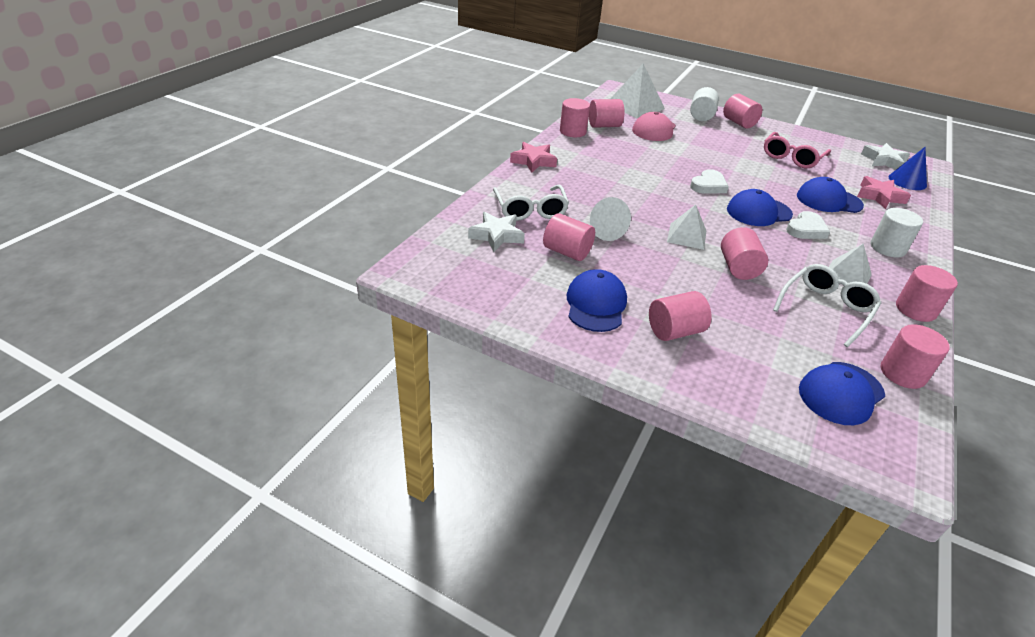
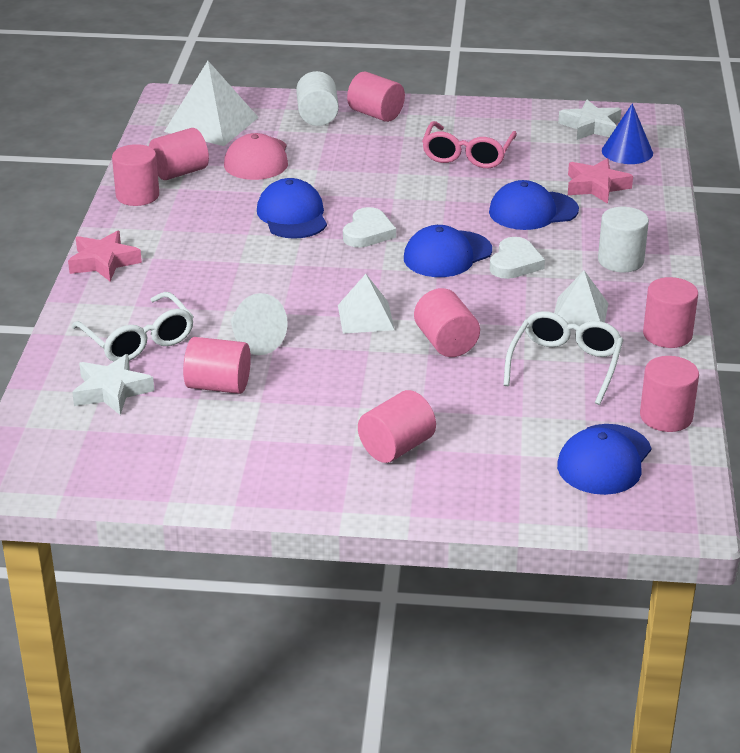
camera: 20 degrees left, 5 degrees down
(596, 304) = (287, 444): blue cap -> blue cap (292, 215)

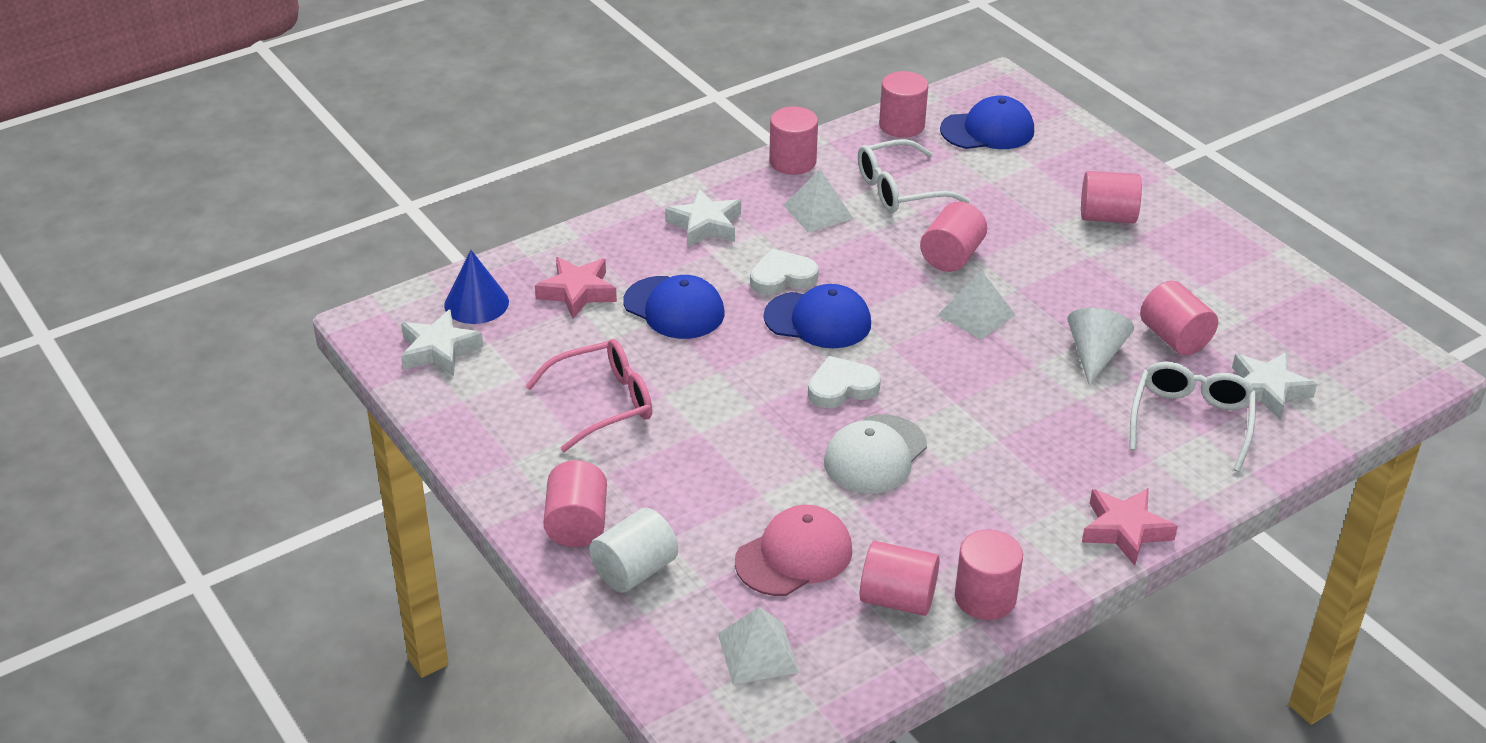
camera: 130 degrees left, 5 degrees up
(211, 124) = (758, 653): white pyramid -> white pyramid, size x0.62
(292, 215) = (875, 455): blue cap -> white cap
(620, 261) = (705, 225): white cylinder -> white star

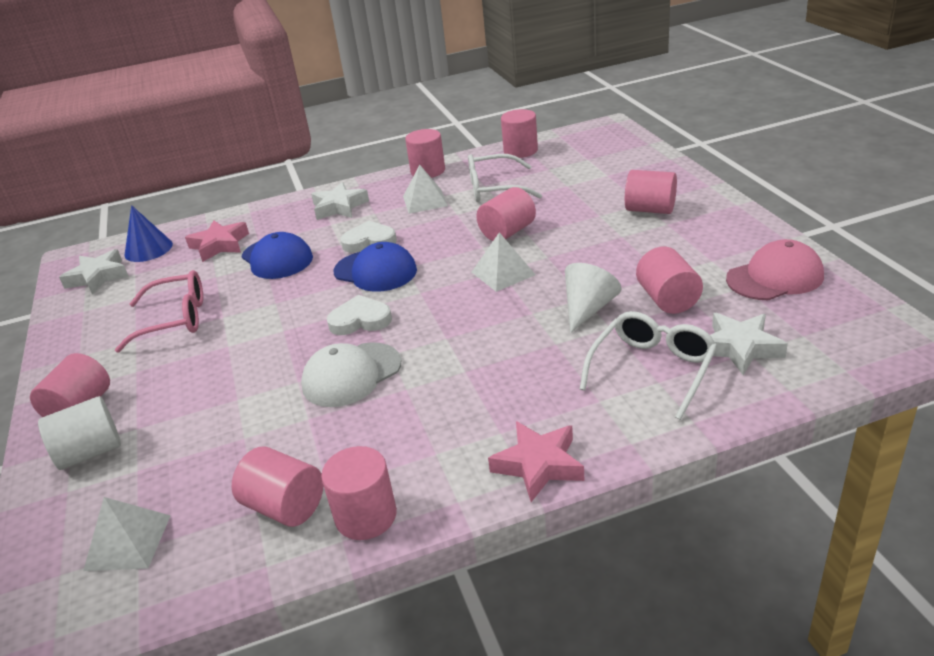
camera: 20 degrees right, 5 degrees down
(794, 556) = (225, 454): pink cap -> pink cap (775, 277)
(987, 130) = (583, 154): blue cap -> none

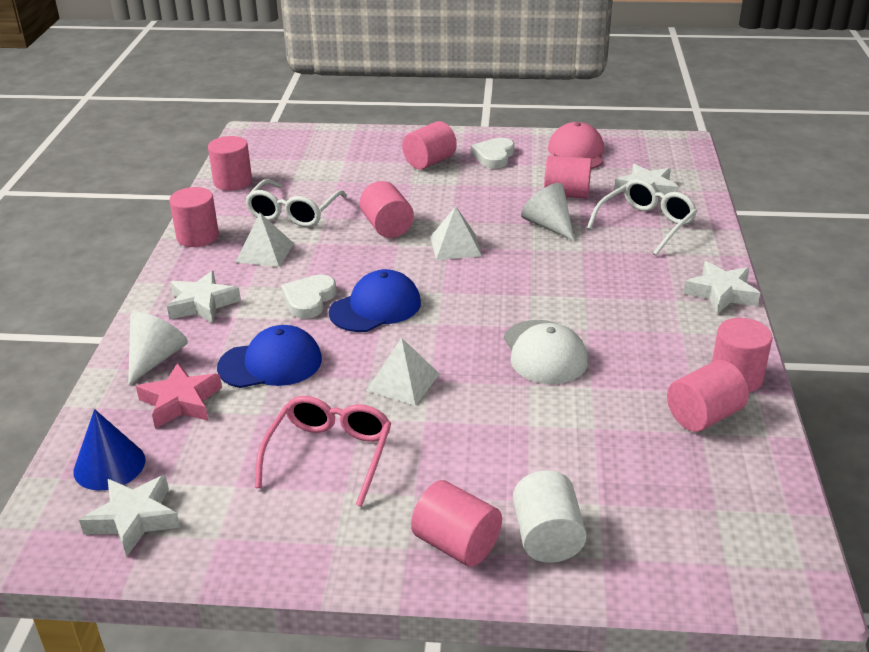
camera: 70 degrees left, 0 degrees up
(128, 542) = (703, 514): white pyramid -> white pyramid (403, 382)
(265, 218) = (155, 359): none -> white cone
(360, 320) = (458, 332): white heart -> white heart (494, 156)
(538, 465) = (721, 293): pink star -> white star
(652, 369) = (646, 224): white glasses -> white glasses turned 75 degrees clockwise

